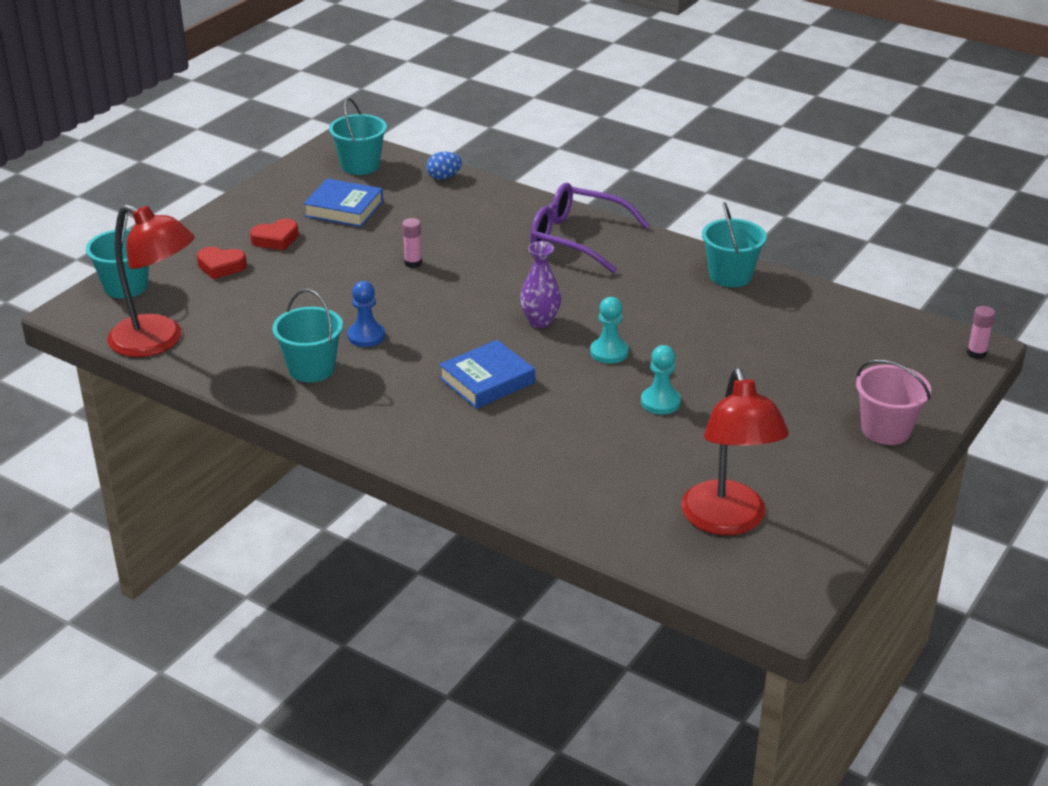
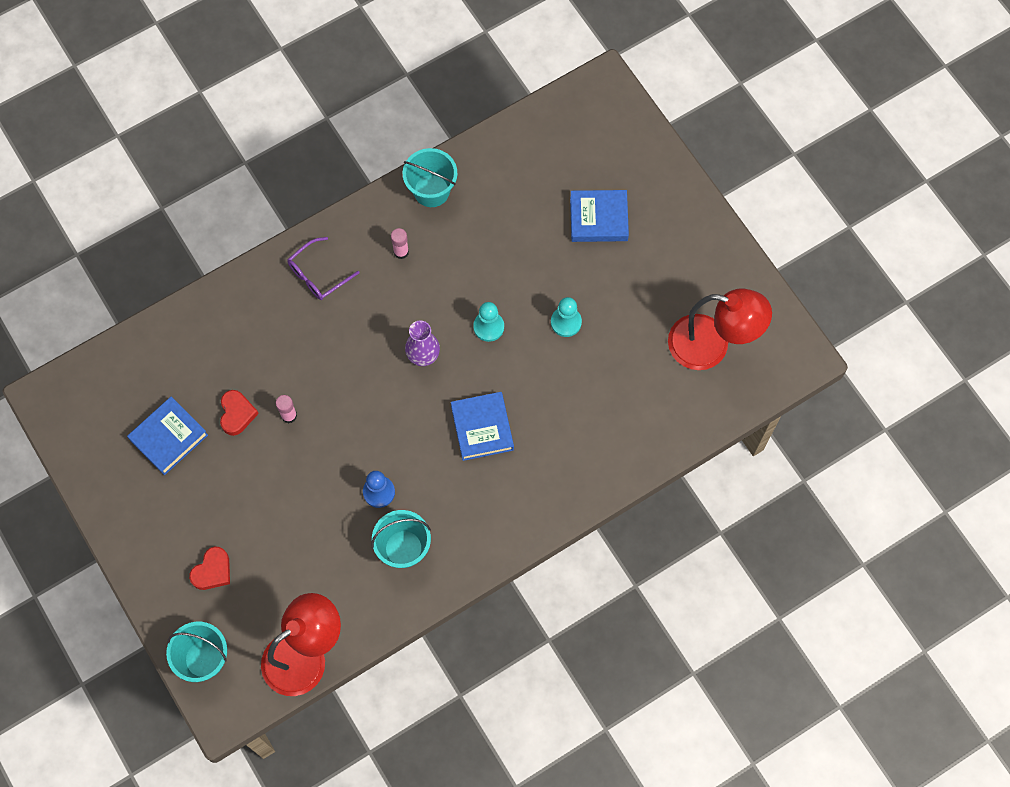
camera: 65 degrees left, 35 degrees up
(276, 239) = (191, 511): red heart -> red heart (237, 414)
(360, 165) = (97, 395): turquoise bucket -> none
(444, 177) = (159, 334): blue egg -> none
(575, 238) = (317, 275): purple glasses -> purple glasses, size x0.61
(808, 389) = (598, 218): none -> blue book
(886, 430) = (665, 196): pink bucket -> none
(976, 353) = (611, 87): pink glue stick -> pink glue stick (401, 252)

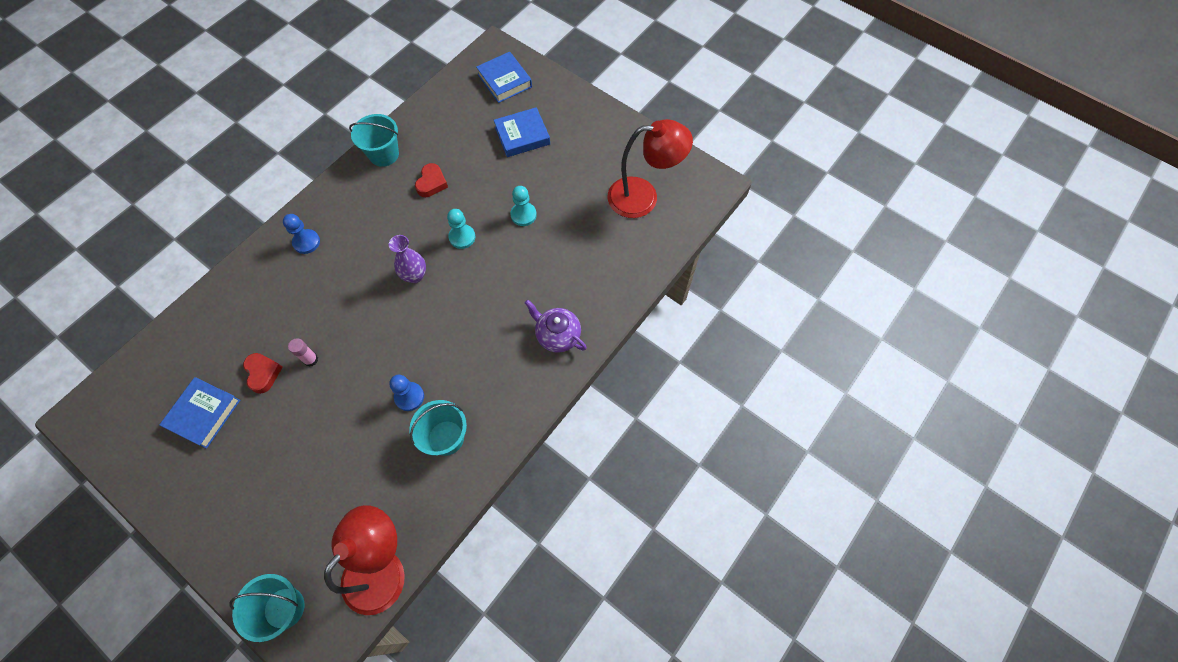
camera: 20 degrees left, 5 degrees down
(212, 571) = (273, 520): red heart -> red heart (431, 183)
(317, 275) = (306, 242): purple glasses -> blue pawn
(401, 252) = (372, 204): pink glue stick -> none
(482, 428) = (482, 315): blue book -> blue book (504, 81)
(555, 478) = (557, 335): none -> purple teapot

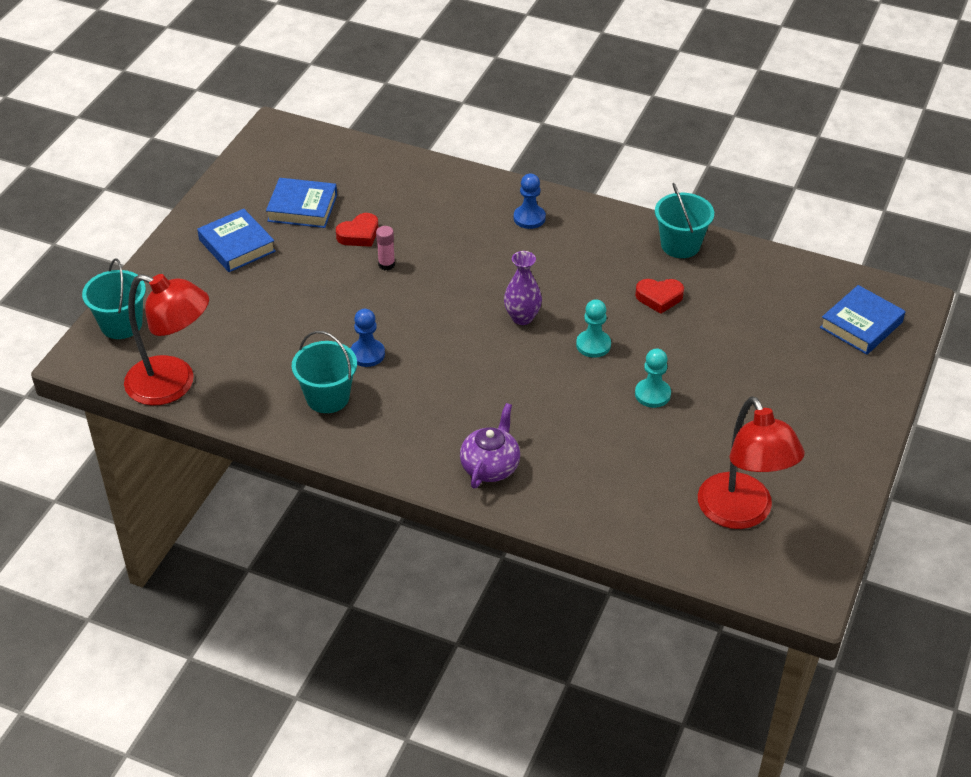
camera: 75 degrees right, 20 degrees down
(522, 135) = (778, 364): blue book -> blue book (237, 245)

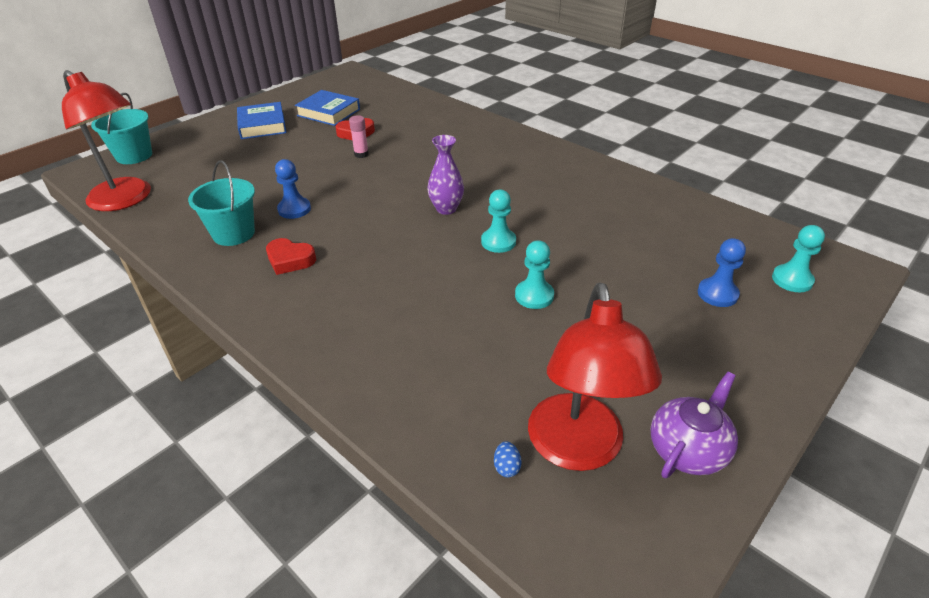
camera: 20 degrees right, 5 degrees down
(490, 466) = (328, 324): purple teapot -> purple teapot (688, 450)
(529, 218) = (498, 145): blue pawn -> blue pawn (717, 294)
(659, 298) = (583, 217): red heart -> red heart (290, 260)
(680, 245) = (622, 183): turquoise bucket -> none
(697, 539) = (506, 467): none -> blue egg
(861, 325) = (792, 280): blue book -> turquoise pawn

